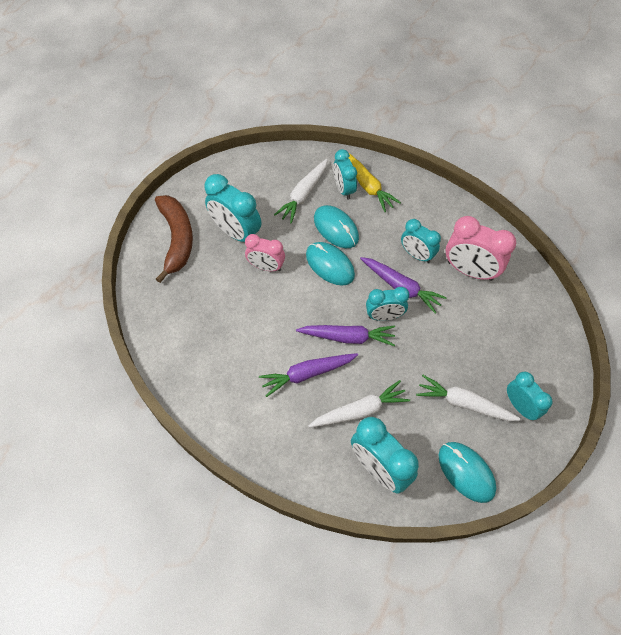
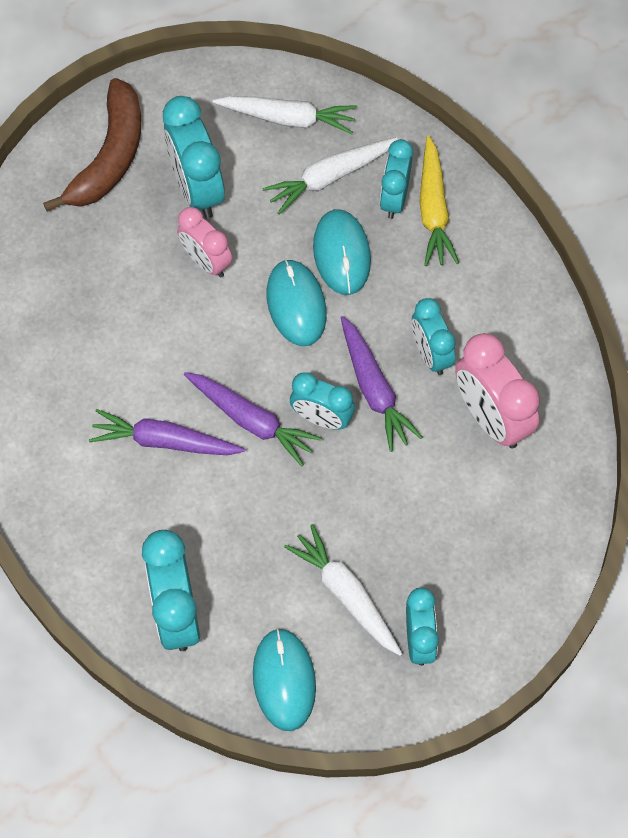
camera: 30 degrees right, 5 degrees up
(360, 410) = (201, 526): white carrot -> white carrot (288, 118)

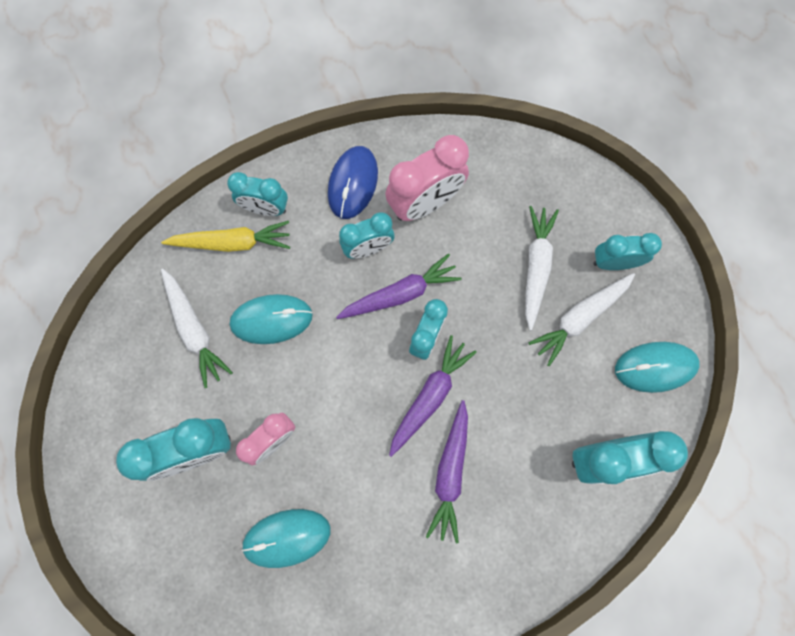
camera: 90 degrees left, 10 degrees up
(109, 156) = (156, 537): brown banana -> none
(288, 118) = (130, 367): white carrot -> white carrot (536, 267)
(296, 304) = (319, 358): turquoise mouse -> turquoise mouse (287, 537)
(394, 198) = (219, 274): turquoise clock -> turquoise clock (266, 208)
(514, 336) = (353, 183): none -> blue mouse

